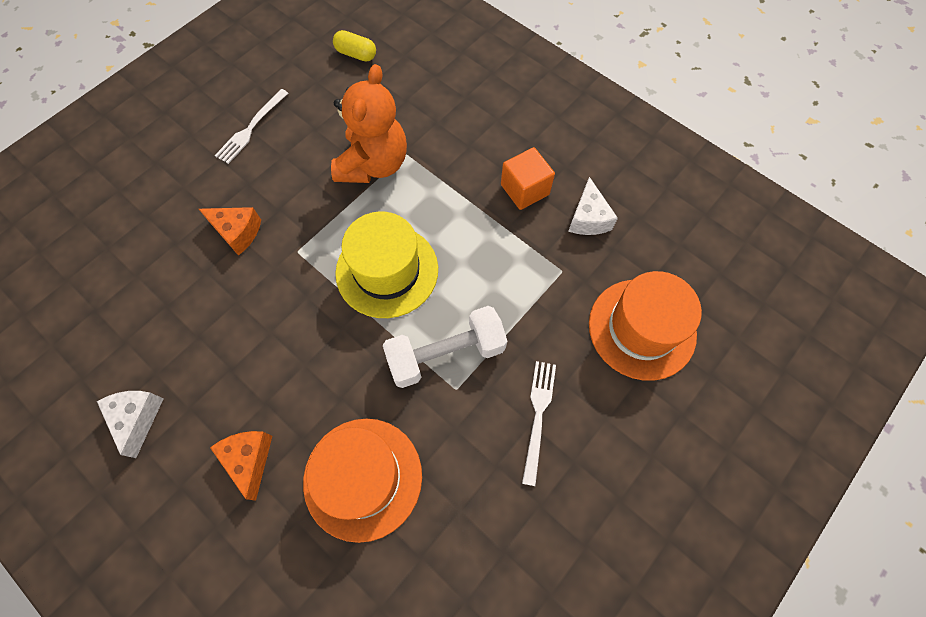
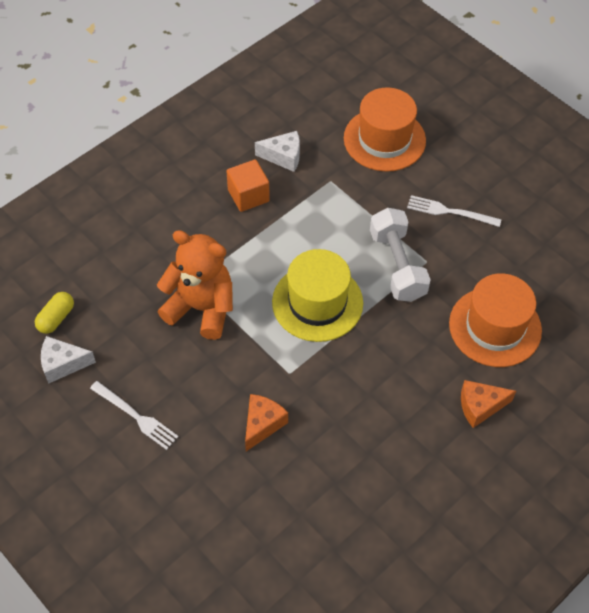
camera: 85 degrees left, 10 degrees down
(137, 418) = (443, 497): white cheese -> white cheese (63, 364)

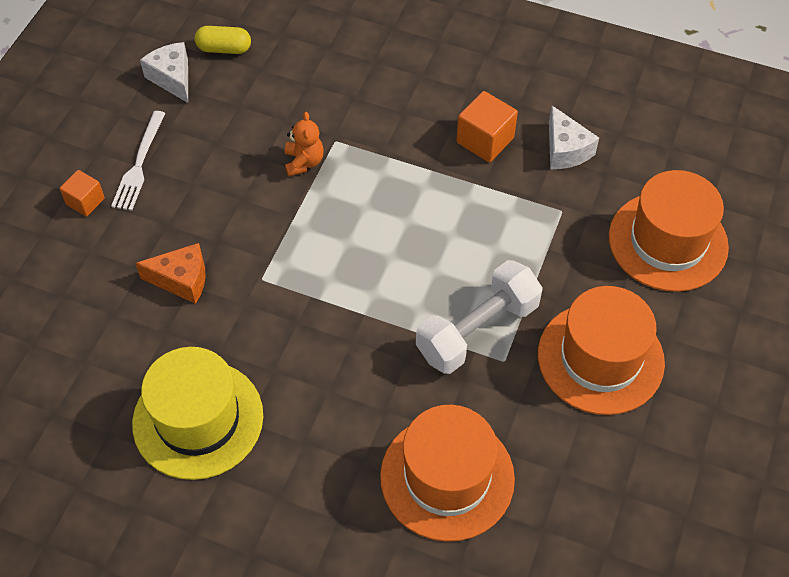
camera: 65 degrees right, 0 degrees up
(150, 466) = (85, 201): none -> orange cube
(201, 308) = (304, 162): orange teddy bear -> orange teddy bear, size x0.47
(317, 302) = (373, 268): yellow hat -> yellow hat (198, 419)
(450, 212) = (600, 358): white fork -> orange hat
(480, 406) = (315, 502): orange cheese -> none

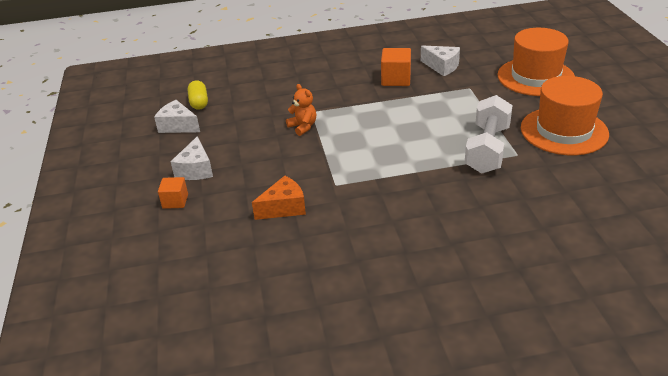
camera: 30 degrees left, 20 degrees down
(139, 164) = (196, 170): white fork -> white cheese
(198, 419) = (371, 267): yellow hat -> none
(224, 49) = (199, 102): yellow capsule -> yellow capsule turned 75 degrees counterclockwise
(447, 477) = (553, 216): orange hat -> none

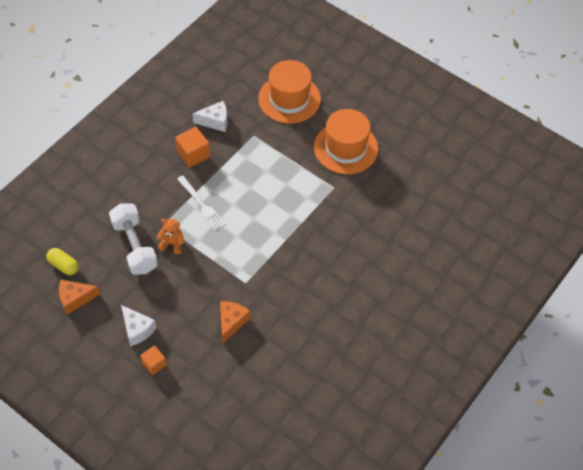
camera: 45 degrees left, 20 degrees up
(178, 126) = (75, 299): white cheese -> orange cheese
(362, 113) = (201, 204): none -> white fork
(487, 149) = (312, 193): white dumbbell -> white dumbbell (135, 246)

